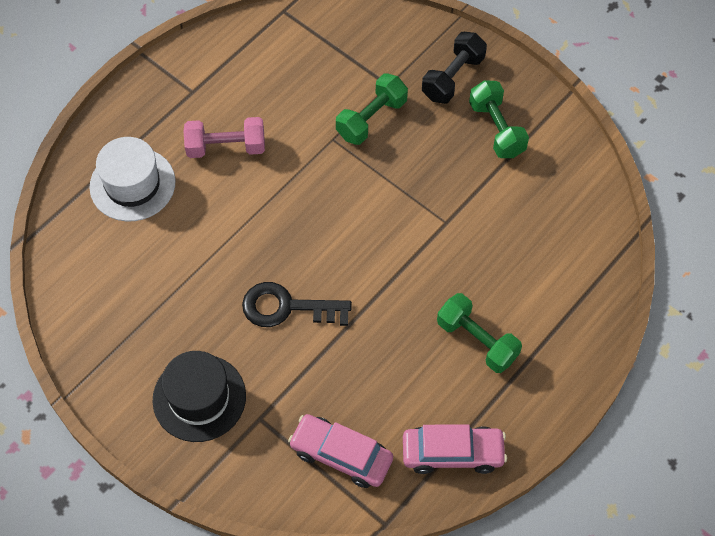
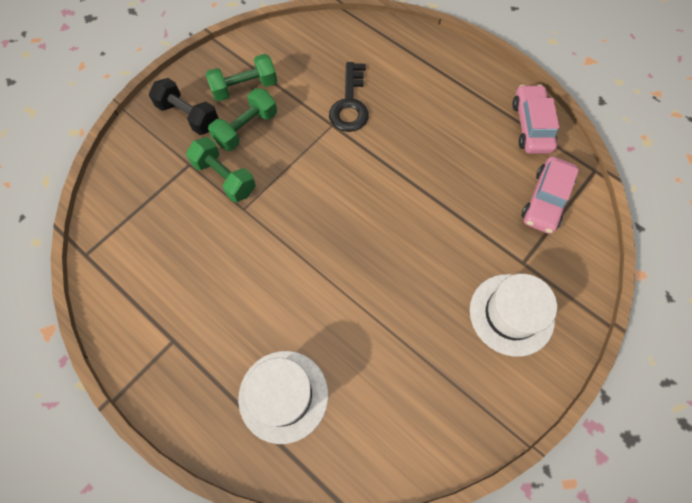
camera: 90 degrees left, 5 degrees up
(199, 398) = (511, 314): black hat -> white hat
(226, 147) = (245, 303): pink dumbbell -> none
(287, 307) = (417, 243): black key -> black key (350, 104)
(477, 341) = (437, 108): green dumbbell -> green dumbbell (246, 129)

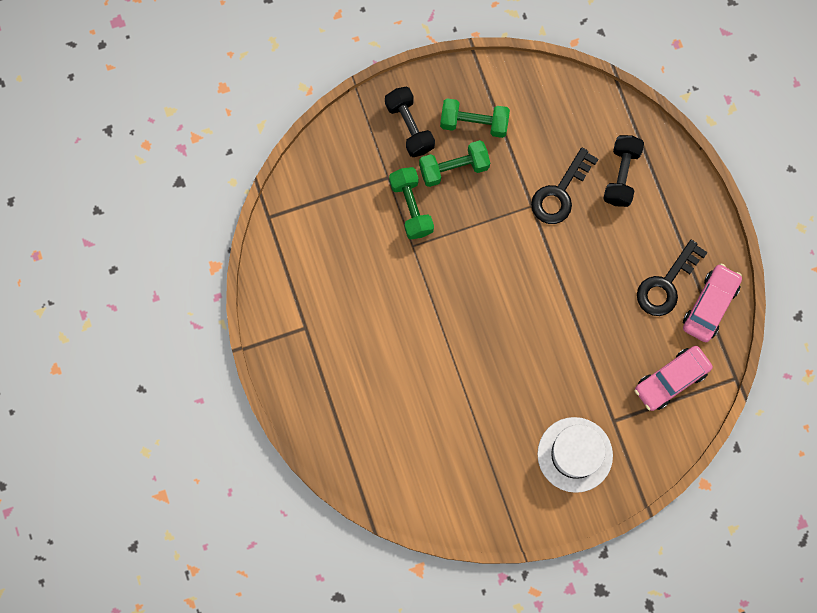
camera: 30 degrees right, 10 degrees up
(283, 396) = (366, 415): white hat -> none
(391, 68) = (621, 175): none -> black dumbbell
(485, 128) = (666, 284): none -> black key

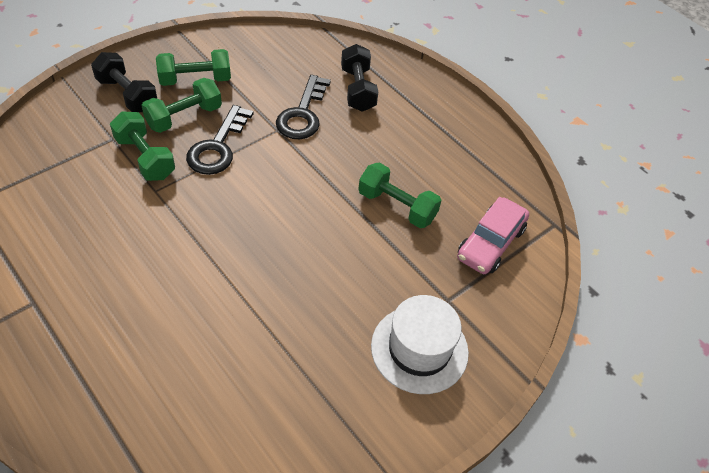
camera: 25 degrees left, 25 degrees down
(607, 320) = (397, 206): none -> green dumbbell
(666, 284) = (442, 162): black key -> black key (217, 147)
(710, 305) = (494, 169): pink car -> none

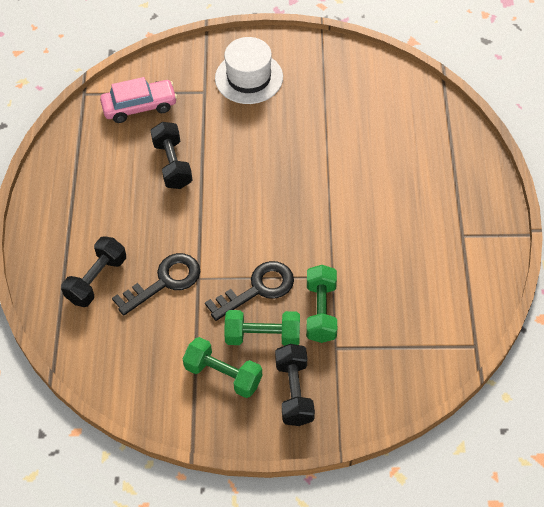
camera: 135 degrees left, 5 degrees up
(397, 206) = (172, 164): green dumbbell -> black dumbbell

